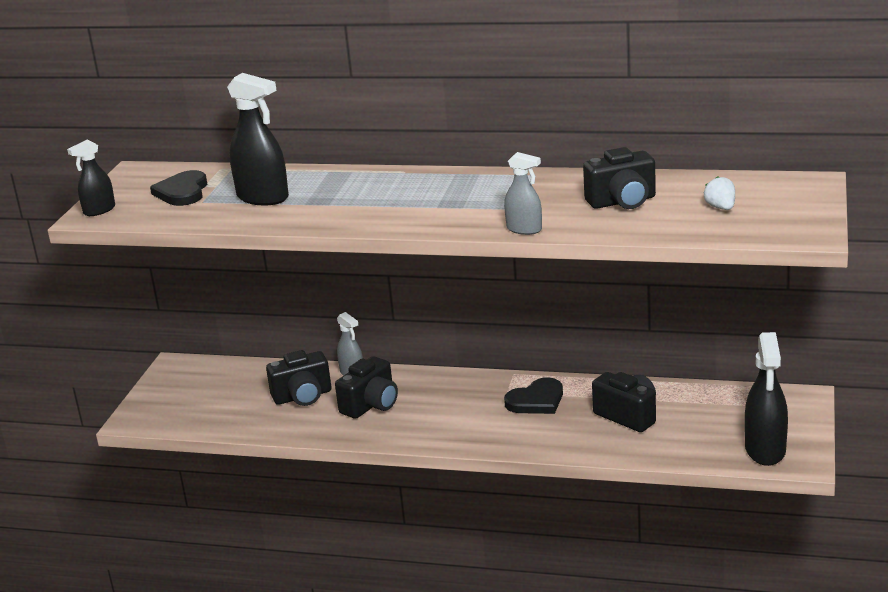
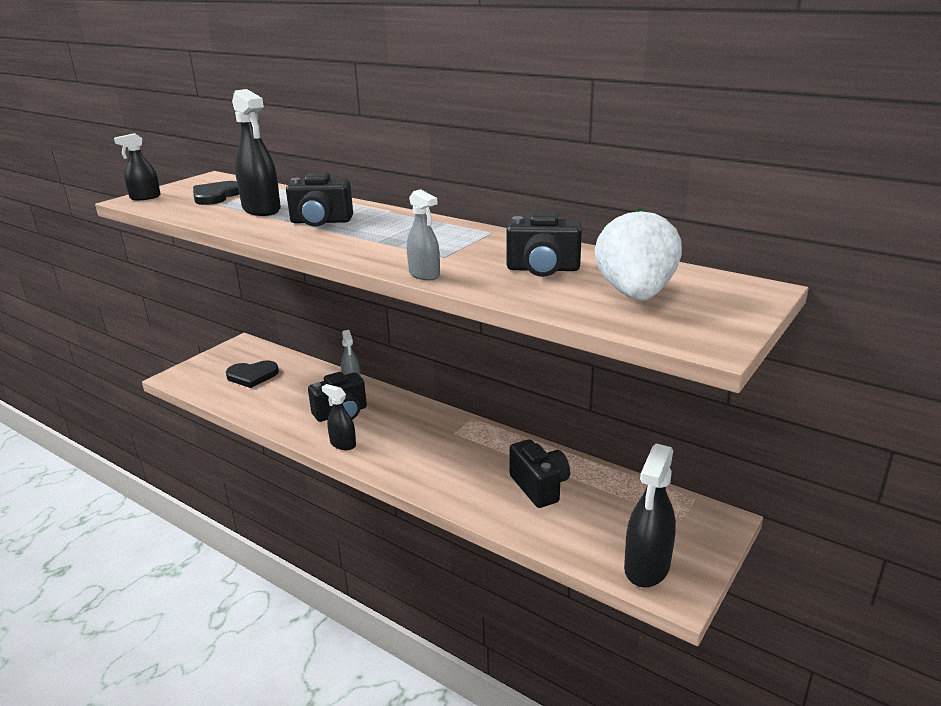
camera: 20 degrees right, 0 degrees up
(303, 396) = (300, 392): black camera -> black camera (321, 222)
(402, 432) = (343, 444): none -> black spray bottle
(536, 400) = (471, 448): black heart -> black heart (252, 376)
(721, 208) = (635, 294): white strawberry -> white strawberry, size x2.31

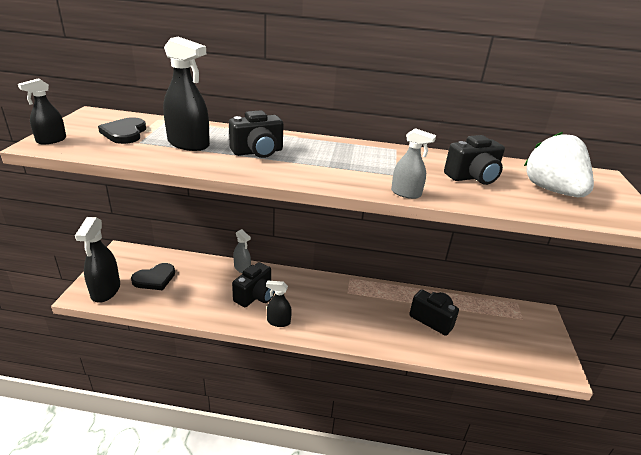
camera: 30 degrees left, 5 degrees up
(647, 567) = (534, 358): black spray bottle -> black spray bottle (105, 291)

